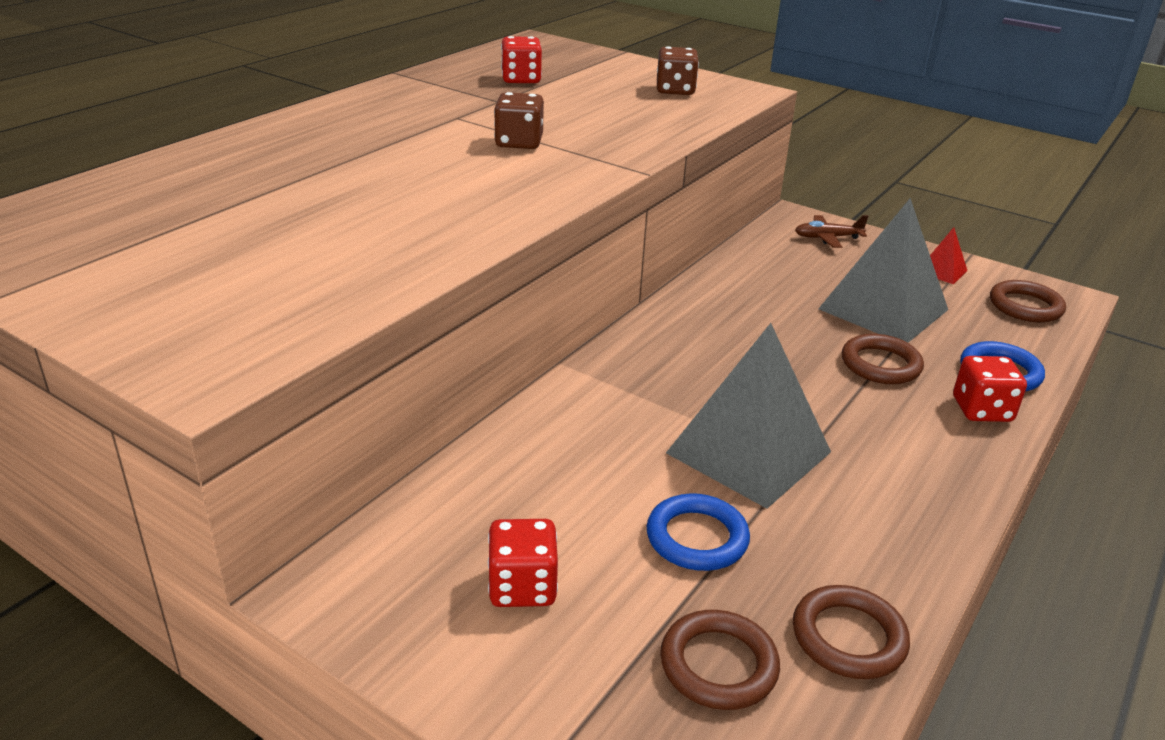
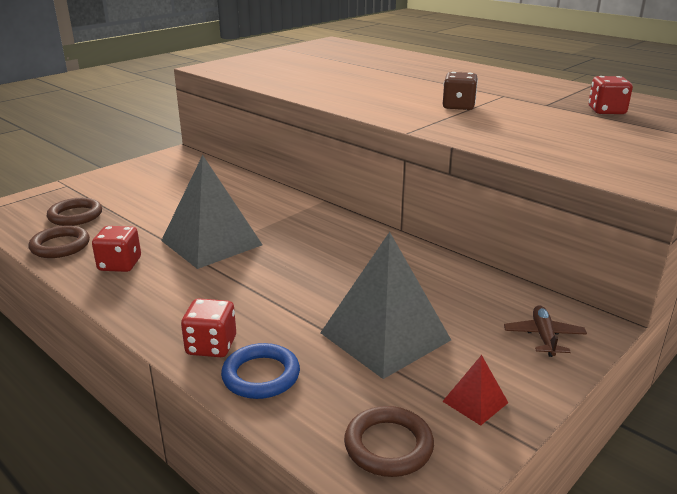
camera: 100 degrees right, 5 degrees down
(522, 587) = (151, 184): red dice -> red dice (120, 264)
(675, 90) = (621, 155): brown dice -> none
(697, 538) = (153, 220): blue ring -> none
(880, 364) = (292, 312): brown ring -> none

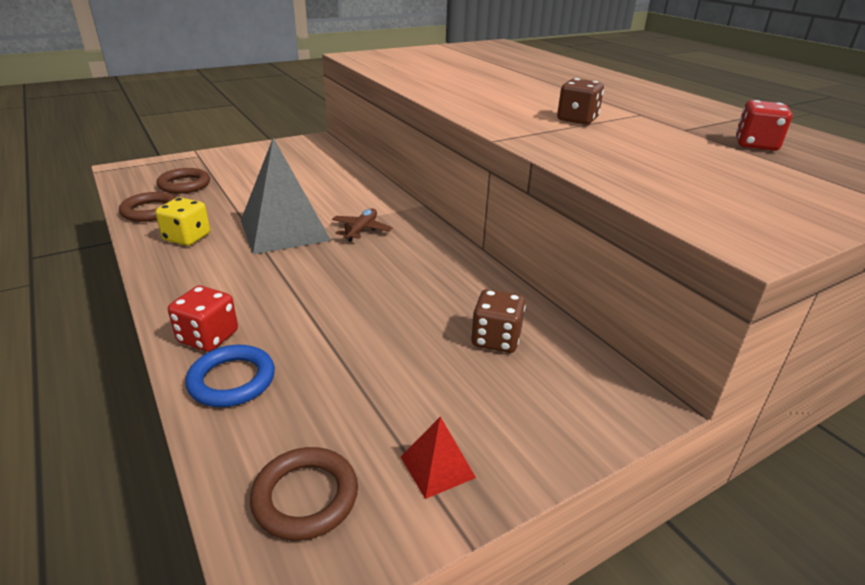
camera: 15 degrees right, 5 degrees up
(120, 264) = (187, 237): red dice -> yellow dice
(385, 336) = (388, 364): grey pyramid -> none
(459, 300) = (496, 339): none -> brown dice
(544, 337) = (569, 404): brown plane -> brown plane (361, 230)

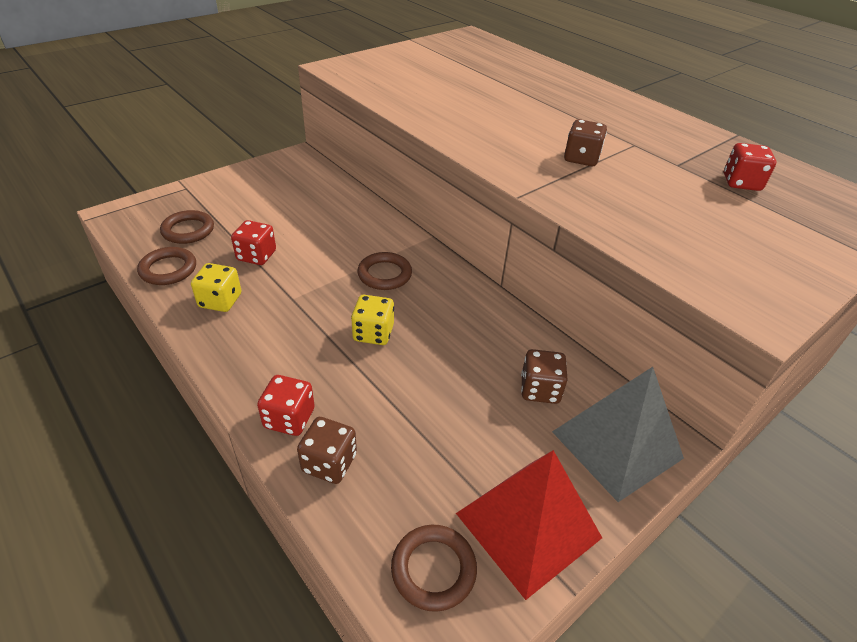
camera: 10 degrees left, 10 degrees up
(232, 380) = (329, 463): blue ring -> brown dice
(239, 207) = (256, 256): none -> red dice
(284, 230) = (311, 282): grey pyramid -> grey pyramid (617, 445)
(329, 275) = (373, 333): none -> yellow dice
(361, 230) = (384, 274): brown plane -> brown ring
(437, 467) = (528, 525): red pyramid -> red pyramid, size x2.28

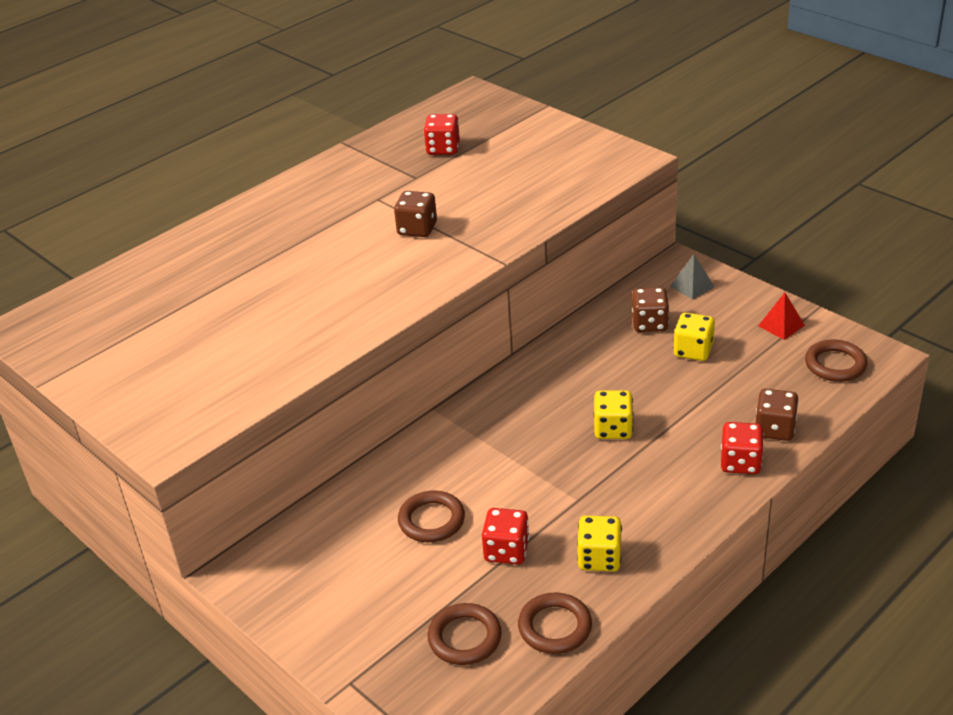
camera: 90 degrees left, 5 degrees down
(384, 274) = (516, 435): brown ring -> brown ring (431, 520)
(485, 418) = (693, 350): none -> yellow dice
(528, 525) = (781, 325): red pyramid -> red pyramid, size x0.44
(617, 445) = (692, 286): grey pyramid -> grey pyramid, size x0.44

